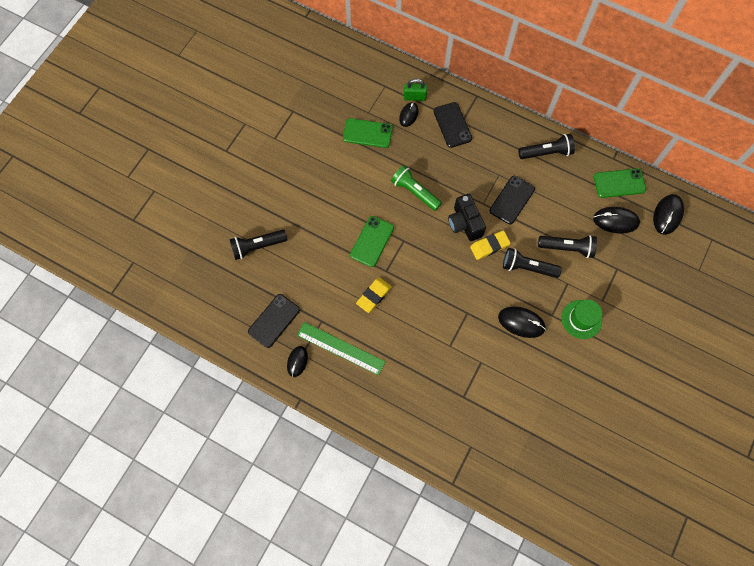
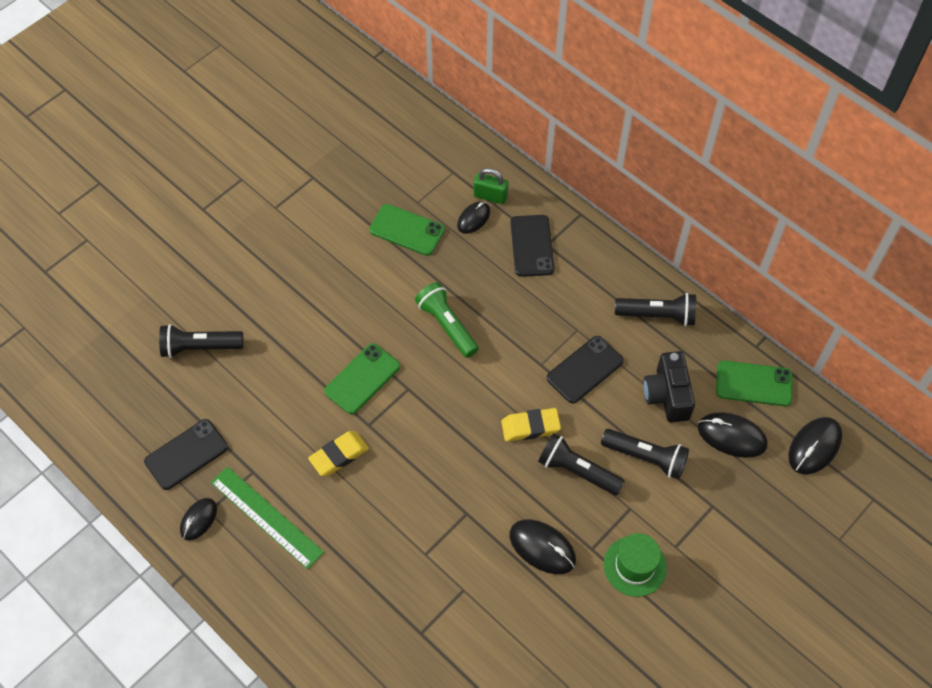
camera: 15 degrees right, 10 degrees down
(465, 223) = (504, 386): black camera -> black camera (667, 395)

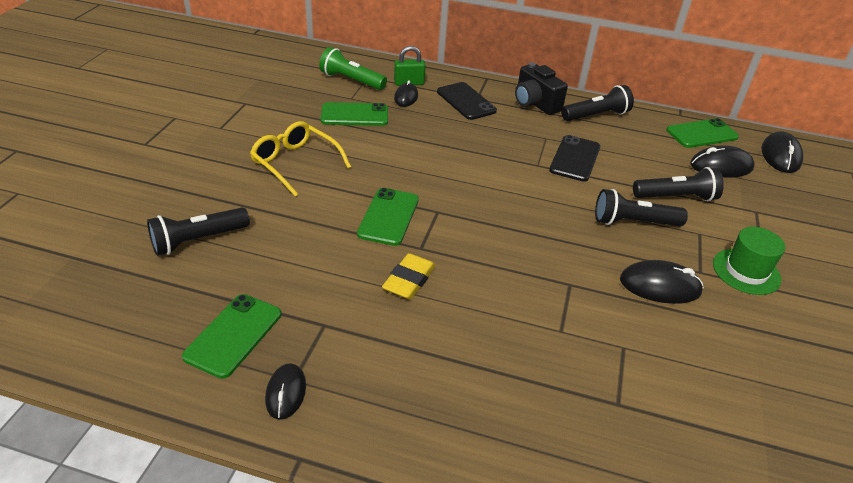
camera: 30 degrees left, 20 degrees down
(186, 454) = (233, 335): black phone -> green phone
(266, 517) = (367, 360): green ruler -> none
(318, 281) = (295, 163): none -> yellow glasses
(447, 325) = (437, 162): green flashlight -> green flashlight (351, 80)
(530, 427) = (567, 205): yellow eraser -> none
(667, 395) = (651, 156): black camera -> black camera (535, 103)

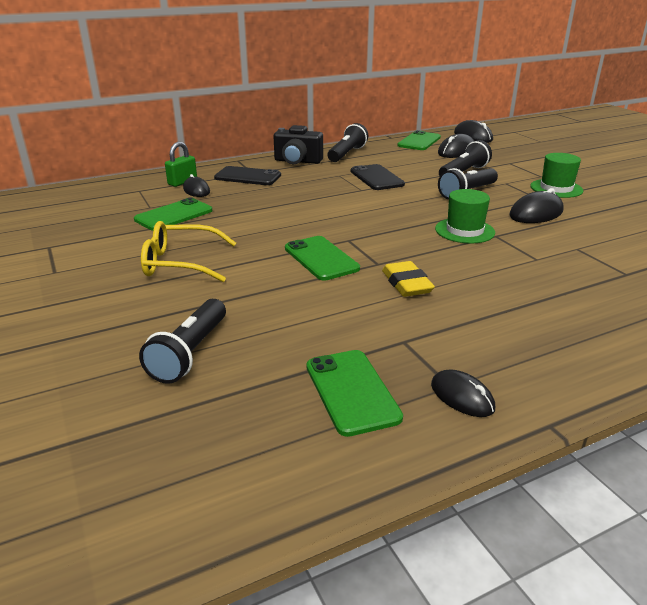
camera: 40 degrees left, 10 degrees down
(351, 80) = (129, 197): green flashlight -> none
(550, 261) = (464, 231): none -> green hat

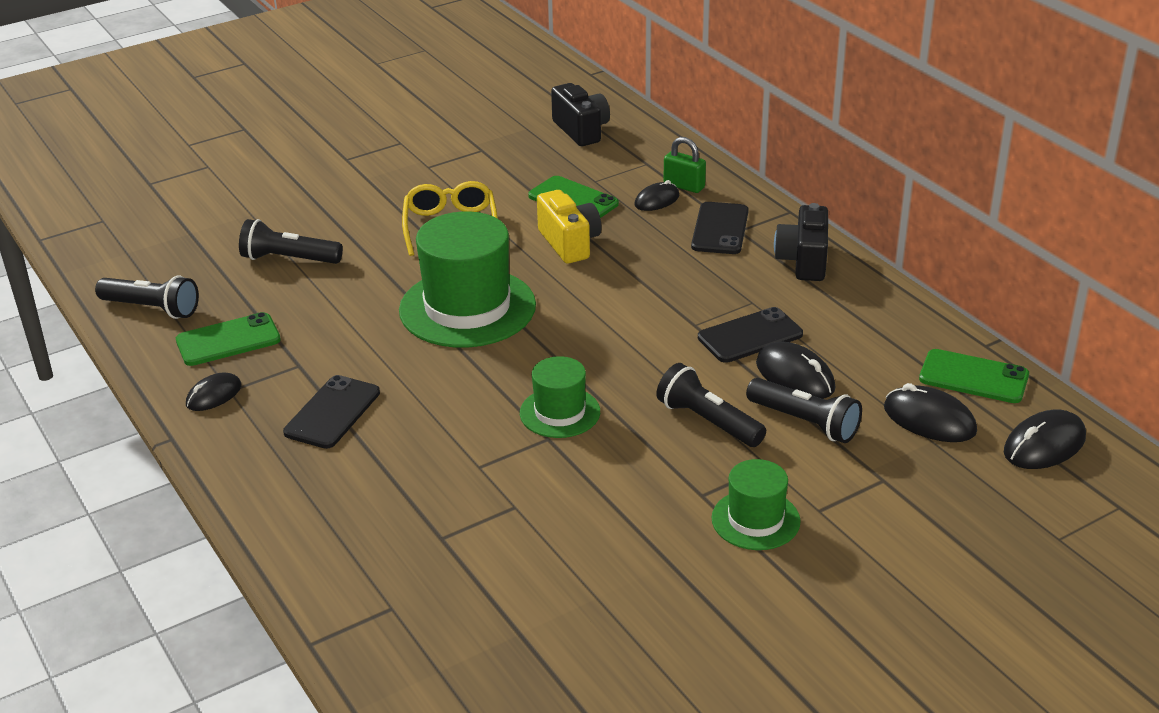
camera: 85 degrees right, 5 degrees up
(60, 208) = (581, 130): none -> black camera
(239, 219) = (569, 243): none -> yellow camera
(321, 258) = (467, 308): green phone -> green hat
(347, 154) = (861, 303): black flashlight -> black flashlight (152, 308)
(406, 284) = (409, 366): yellow eraser -> none
(481, 321) = (332, 412): none -> black phone
(536, 213) = (635, 483): black mouse -> black mouse (795, 376)

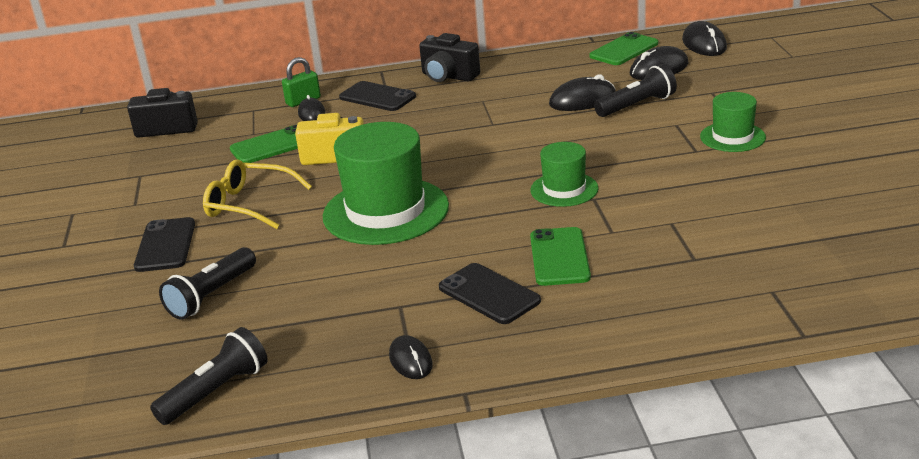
camera: 65 degrees left, 5 degrees down
(228, 340) = (322, 344): green phone -> green phone (559, 257)
(708, 421) = (614, 136): black flashlight -> none
(750, 336) = (523, 107): black phone -> black phone (165, 245)

